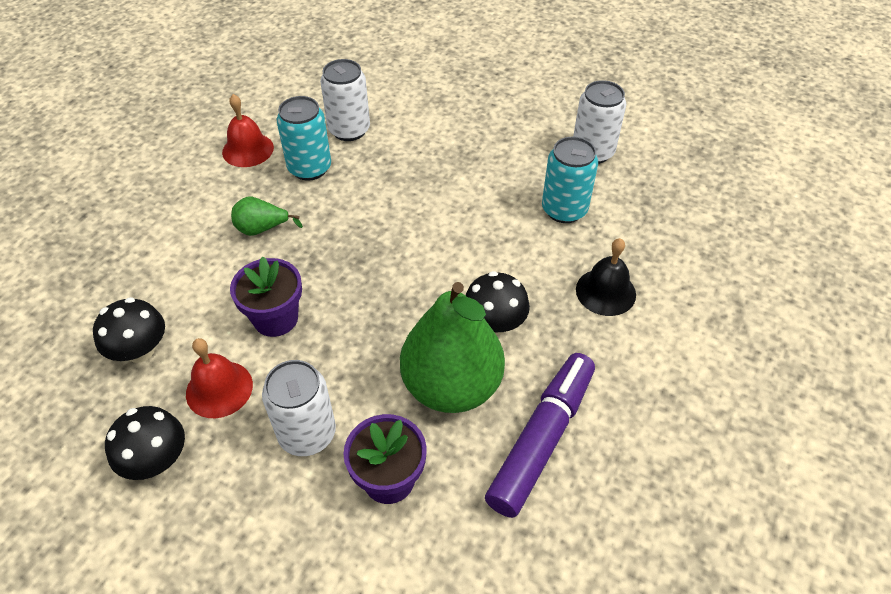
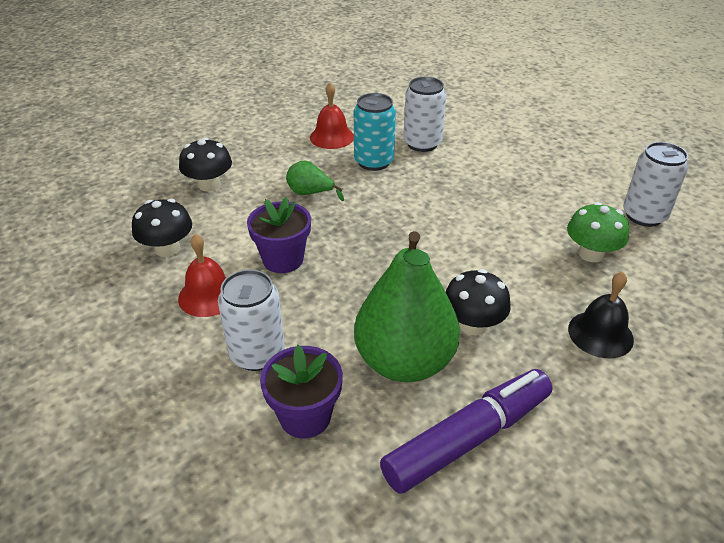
camera: 25 degrees right, 10 degrees down
(156, 460) = (130, 329): black mushroom -> black mushroom (209, 185)
(564, 210) = (591, 254): turquoise can -> green mushroom

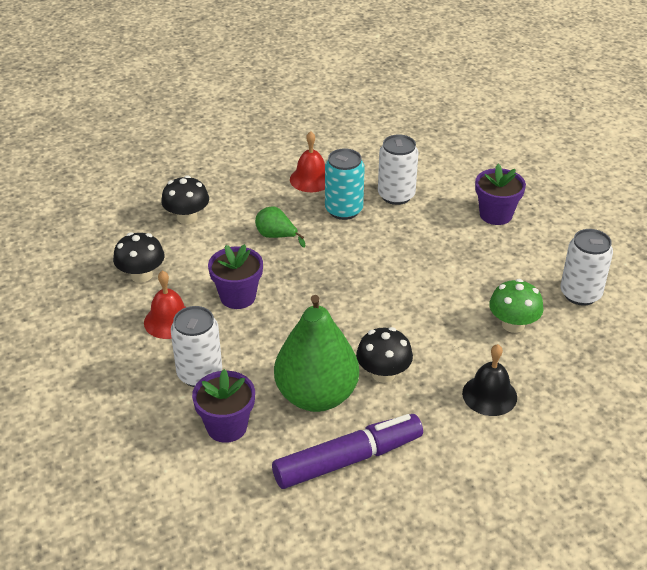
camera: 10 degrees right, 0 degrees up
(527, 151) = (496, 215): none -> purple flower pot

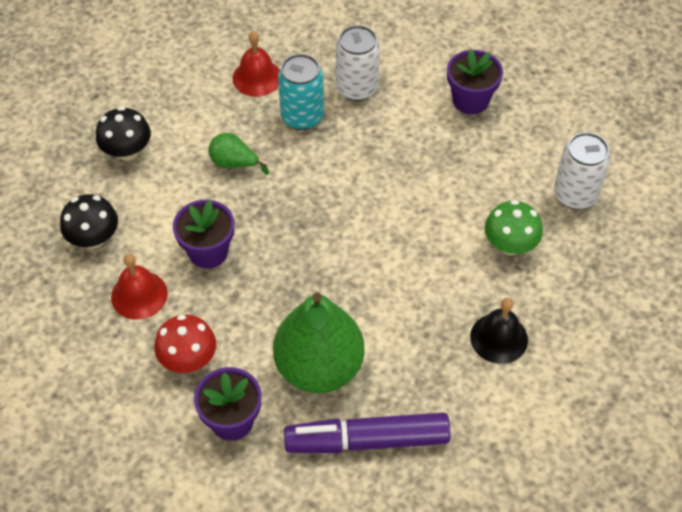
camera: 10 degrees left, 15 degrees up
(199, 374) = (188, 359): white can -> red mushroom
(348, 460) = (367, 440): purple marker -> purple marker turned 150 degrees counterclockwise
(383, 373) = (384, 328): black mushroom -> none

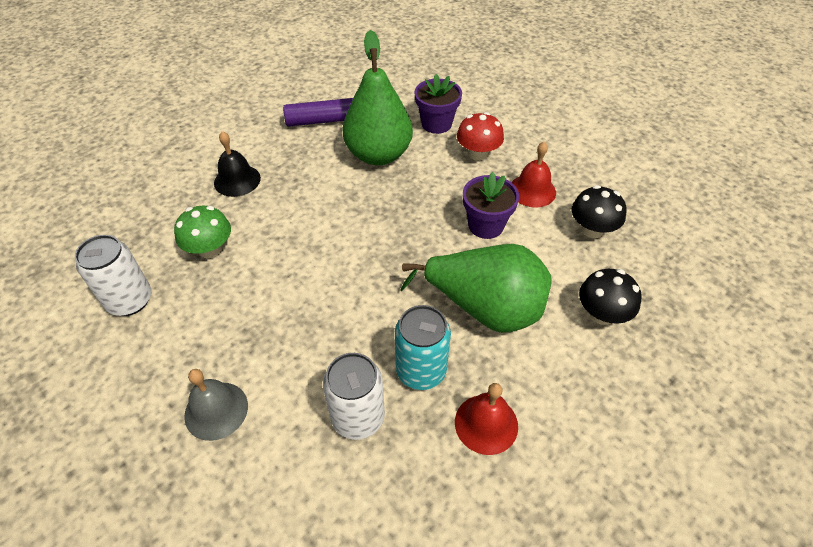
camera: 175 degrees right, 5 degrees down
(234, 163) = (484, 308): green pear -> green pear, size x2.23
(470, 100) = (216, 410): purple flower pot -> grey bell

